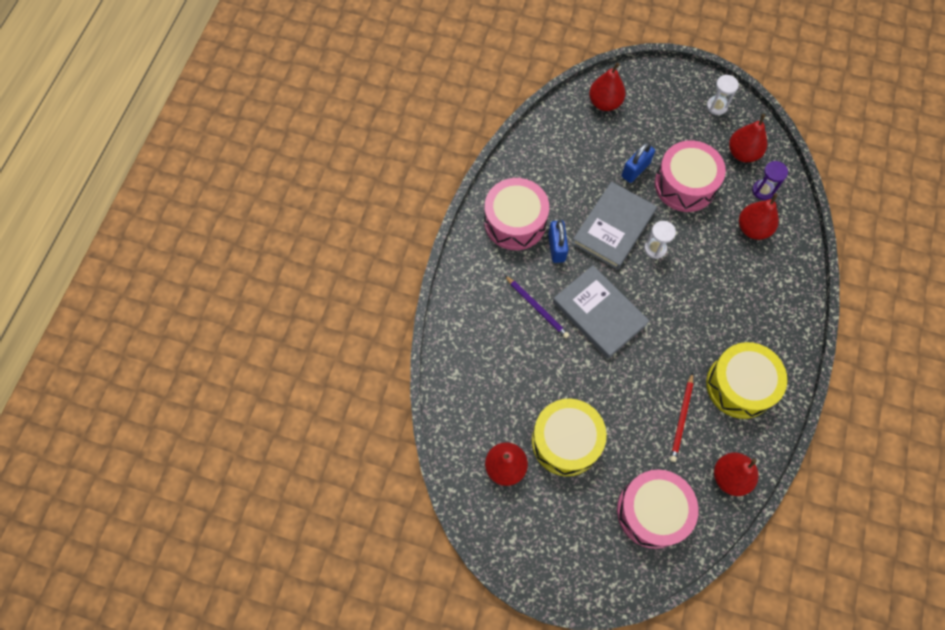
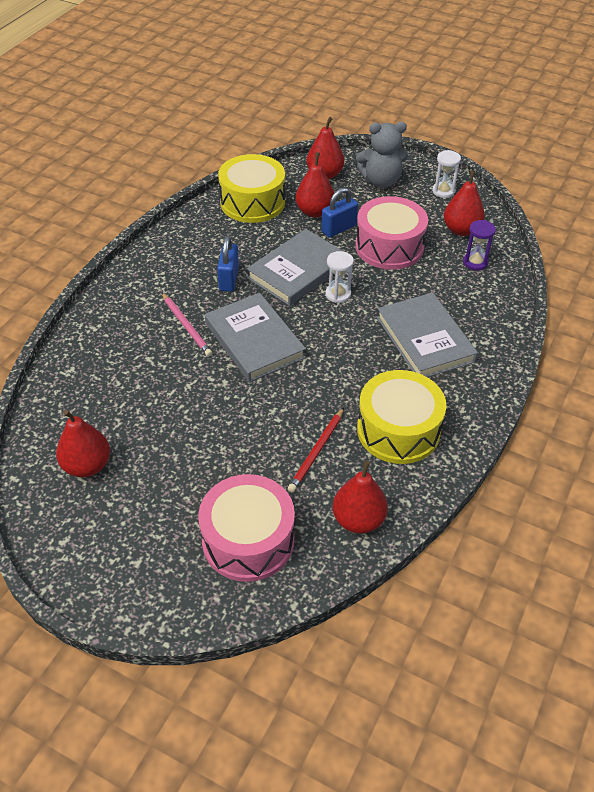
camera: 10 degrees right, 20 degrees down
(515, 222) = (192, 253): pink drum -> none
(537, 308) = (186, 326): purple pencil -> pink pencil
(566, 441) = (169, 452): yellow drum -> yellow drum (252, 202)
(658, 102) = (381, 181): none -> grey teddy bear
(739, 286) = (425, 339): none -> grey book
(753, 228) = (455, 292): red pear -> red pear (314, 212)

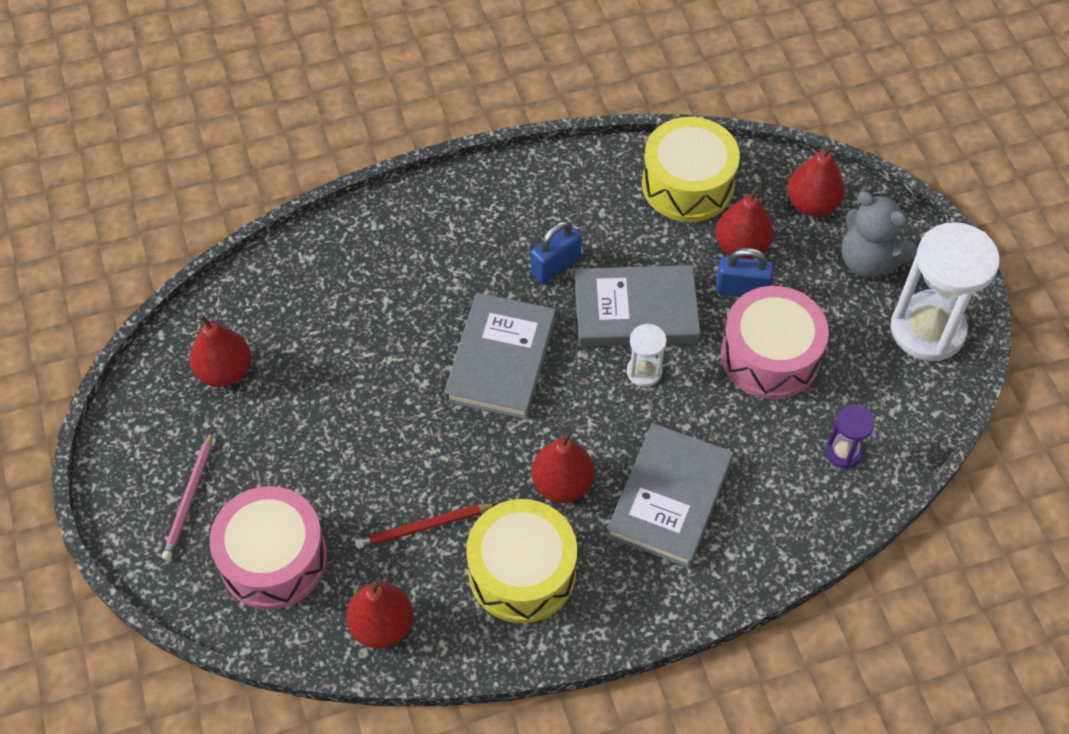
camera: 45 degrees right, 10 degrees up
(186, 326) = (456, 290): pink pencil -> pink pencil (189, 498)
(443, 191) = (927, 330): white hourglass -> white hourglass, size x2.14
(461, 230) = (881, 398): red pear -> red pear (562, 484)

